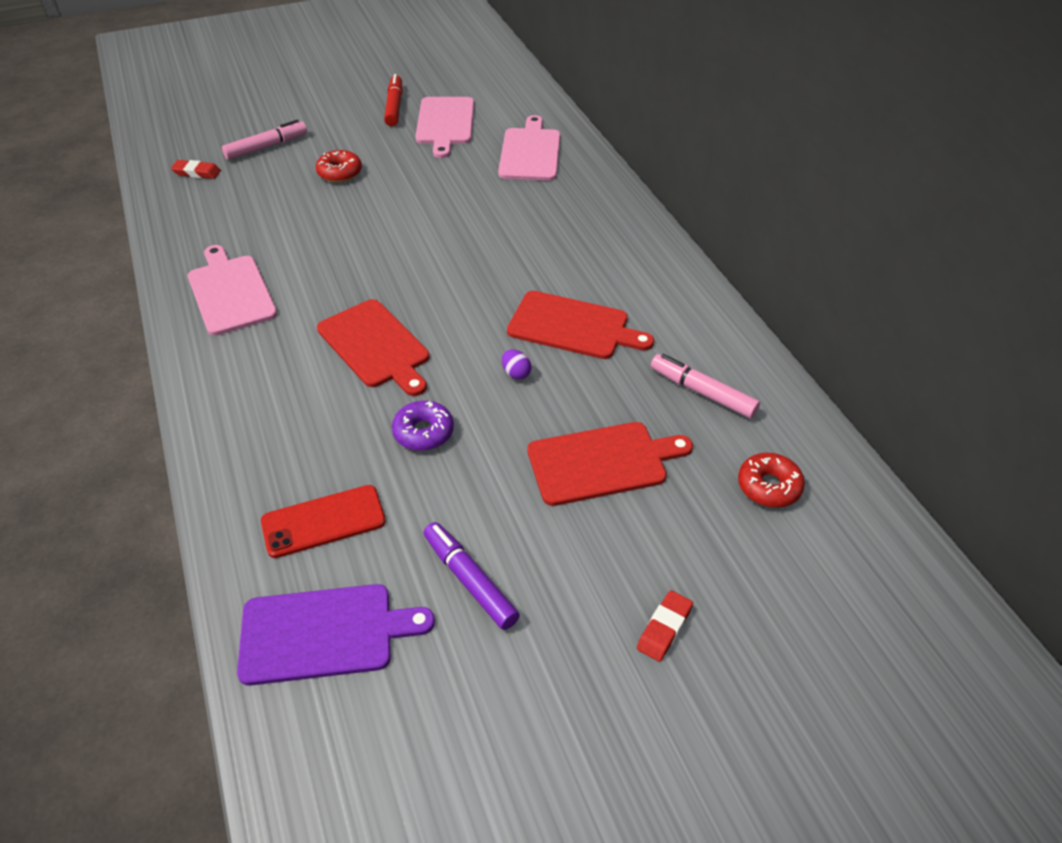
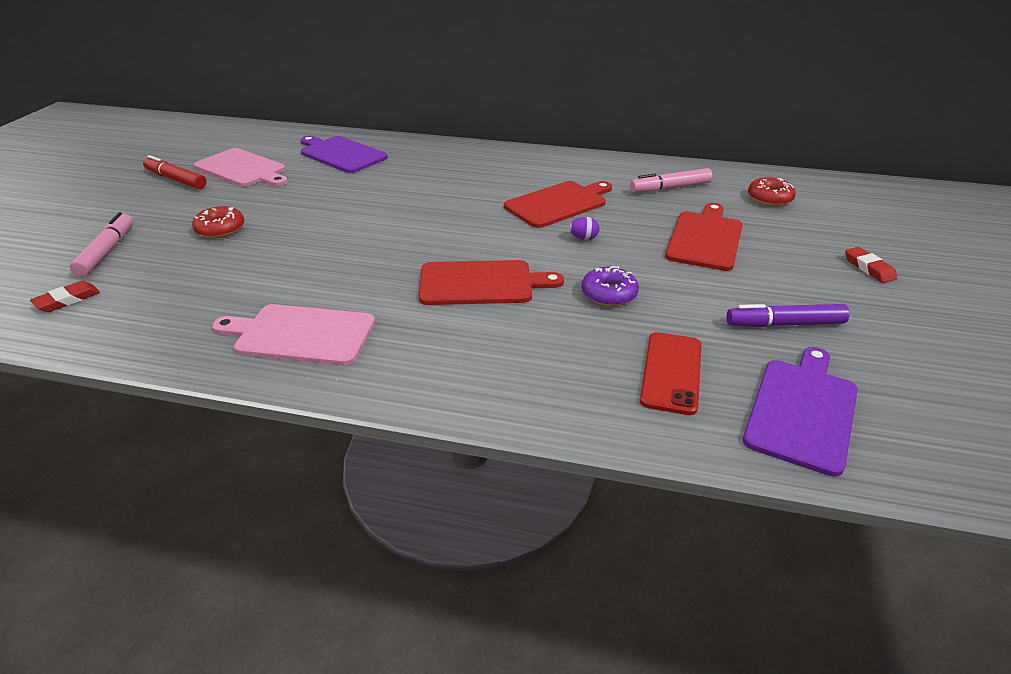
camera: 55 degrees left, 10 degrees down
(530, 152) = (341, 154): pink cutting board -> purple cutting board

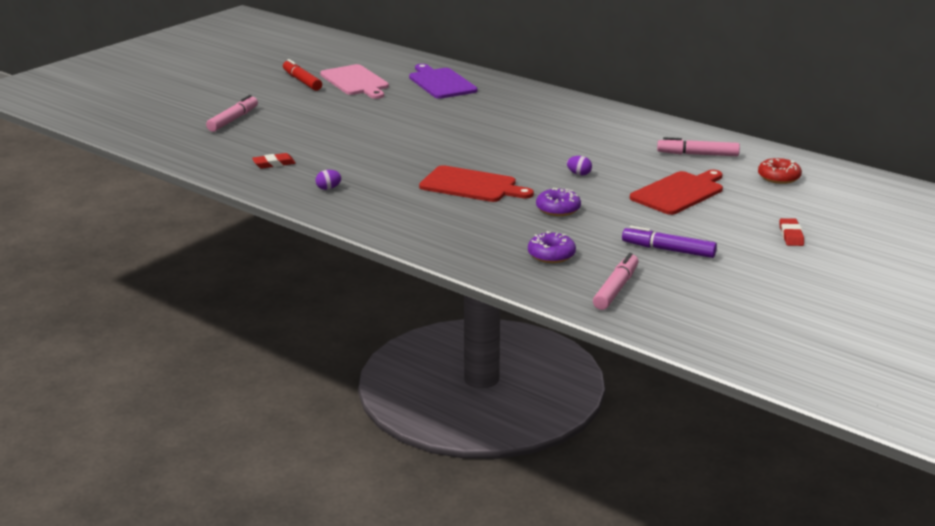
camera: 25 degrees right, 10 degrees down
(67, 300) = (198, 143): red eraser -> red eraser (274, 164)
(220, 229) = (314, 120): red donut -> none
(300, 334) = (328, 188): pink cutting board -> purple egg
(558, 203) = (585, 148): red cutting board -> none
(671, 372) = (551, 255): red phone -> purple donut
(802, 410) = (616, 289): purple cutting board -> pink marker

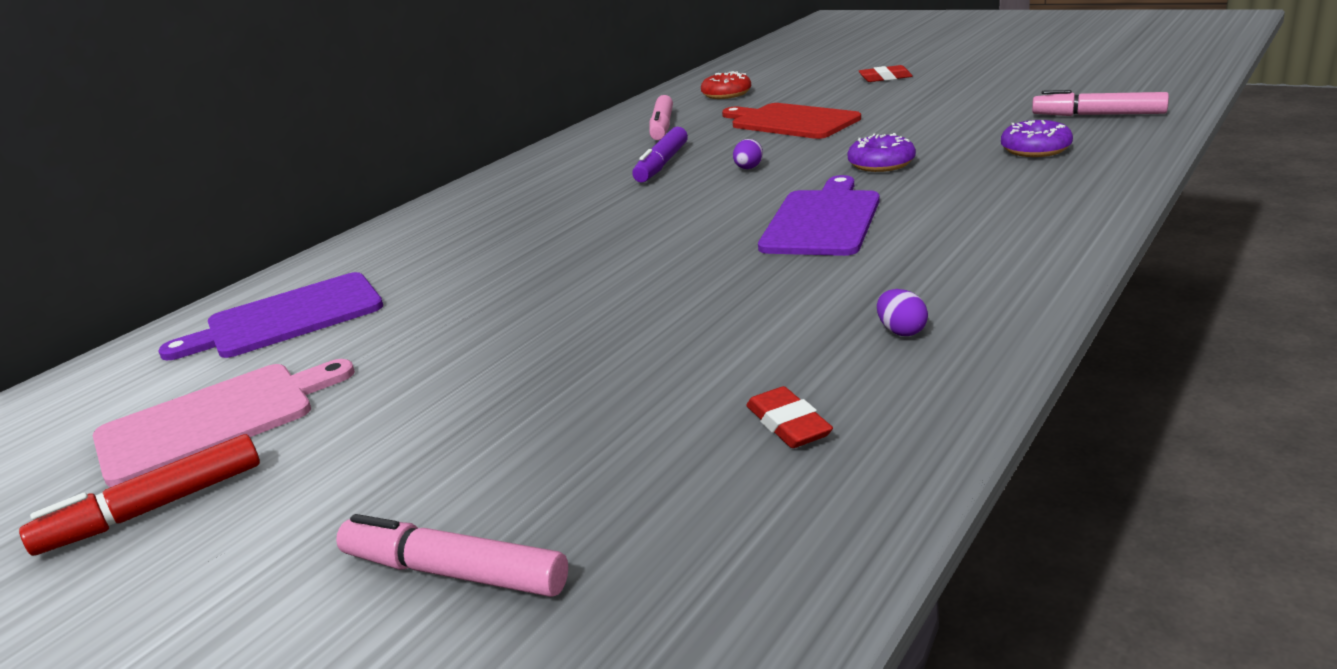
camera: 90 degrees left, 0 degrees up
(472, 185) = (822, 220): red cutting board -> purple cutting board
(668, 250) = (966, 109): purple marker -> purple marker (662, 164)

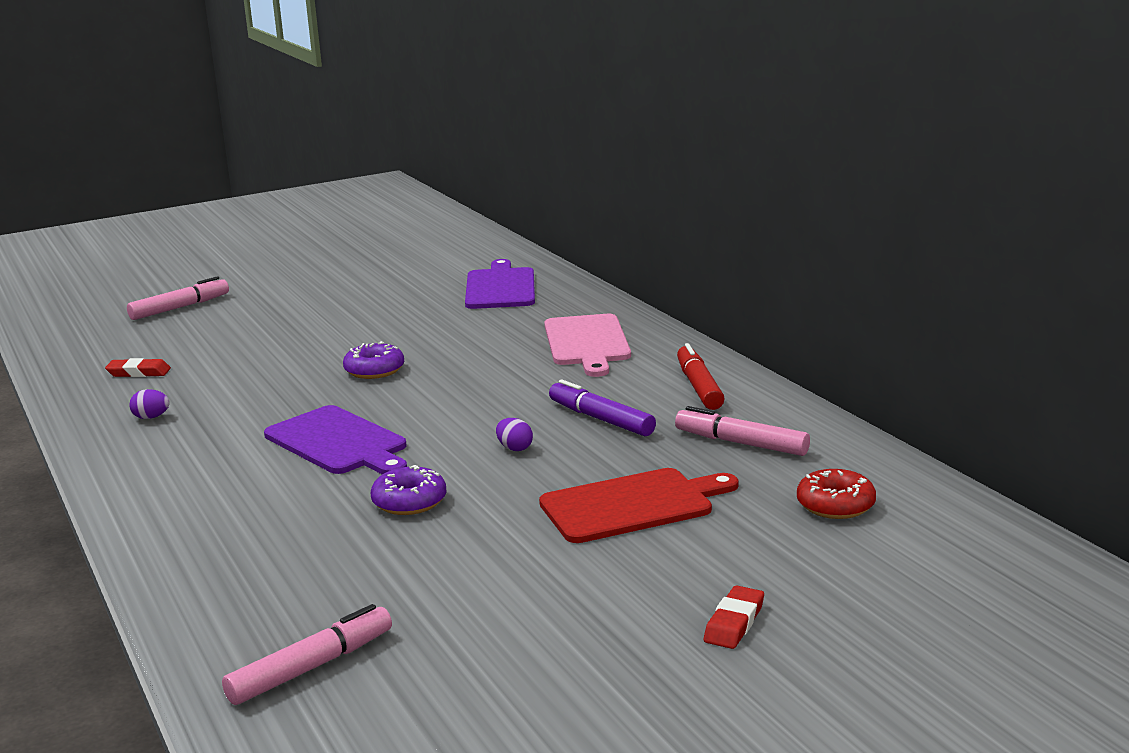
camera: 115 degrees right, 5 degrees down
(153, 509) = (331, 267): red marker -> red marker (699, 387)
(214, 420) = (395, 275): pink cutting board -> pink cutting board (587, 343)
(1035, 149) = (296, 581): purple donut -> purple donut (374, 370)

